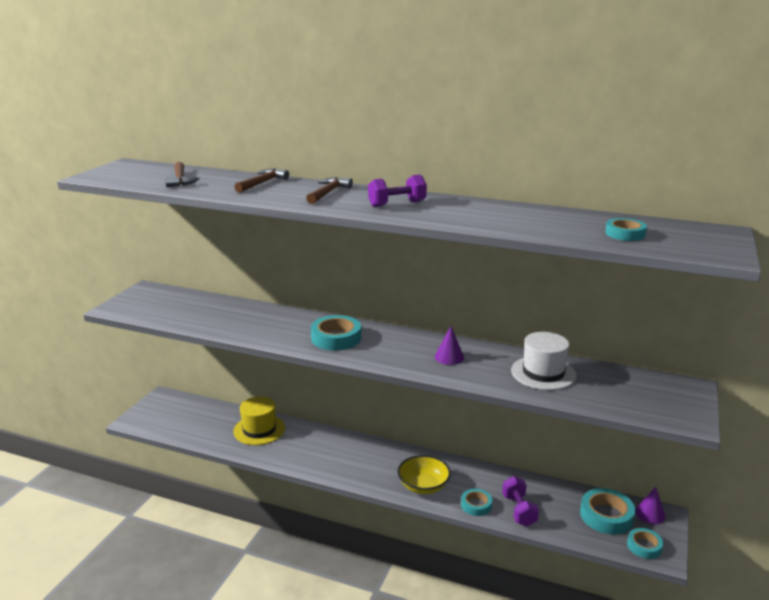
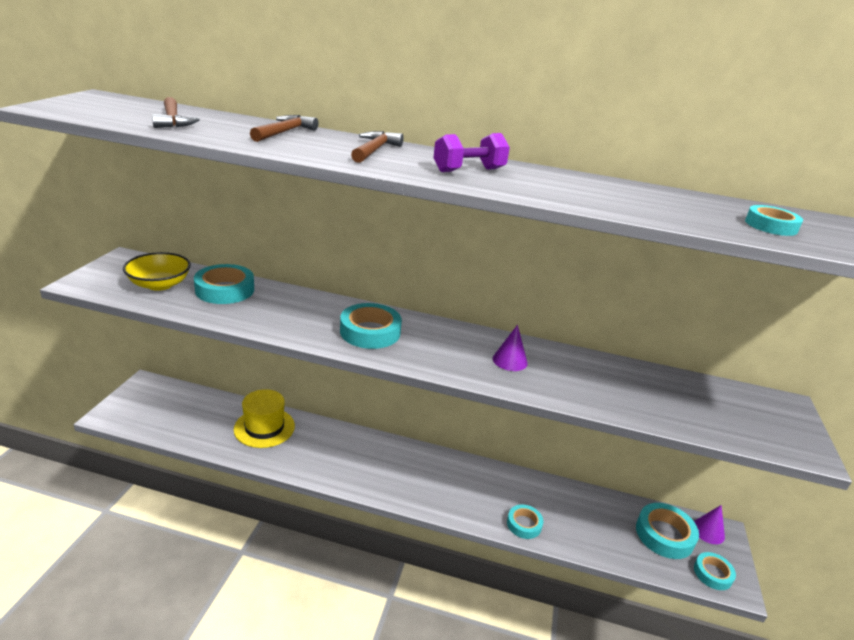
camera: 10 degrees left, 5 degrees up
(223, 310) = (225, 290): none -> turquoise tape
(423, 486) = (461, 500): yellow bowl -> yellow bowl (159, 284)
(519, 510) = (571, 530): purple dumbbell -> none
(543, 373) = (622, 384): white hat -> none

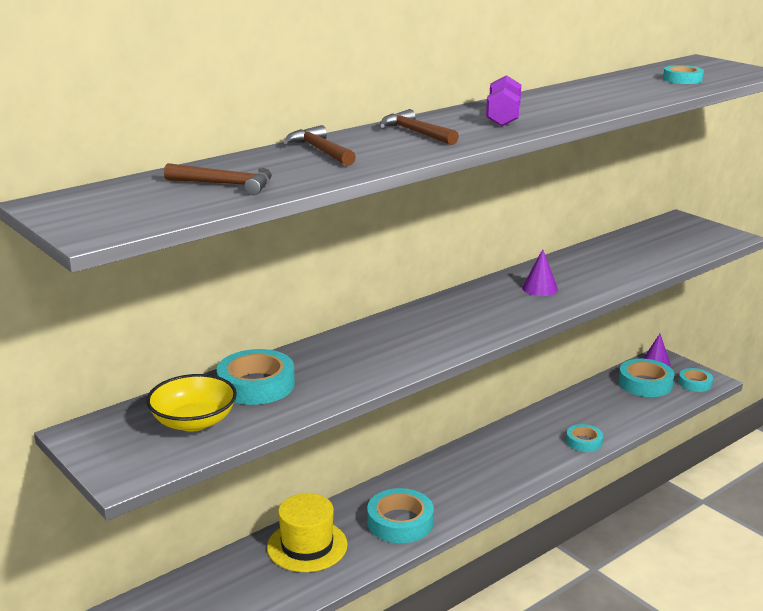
camera: 50 degrees left, 5 degrees down
(370, 332) = (432, 332): turquoise tape -> turquoise tape (400, 522)

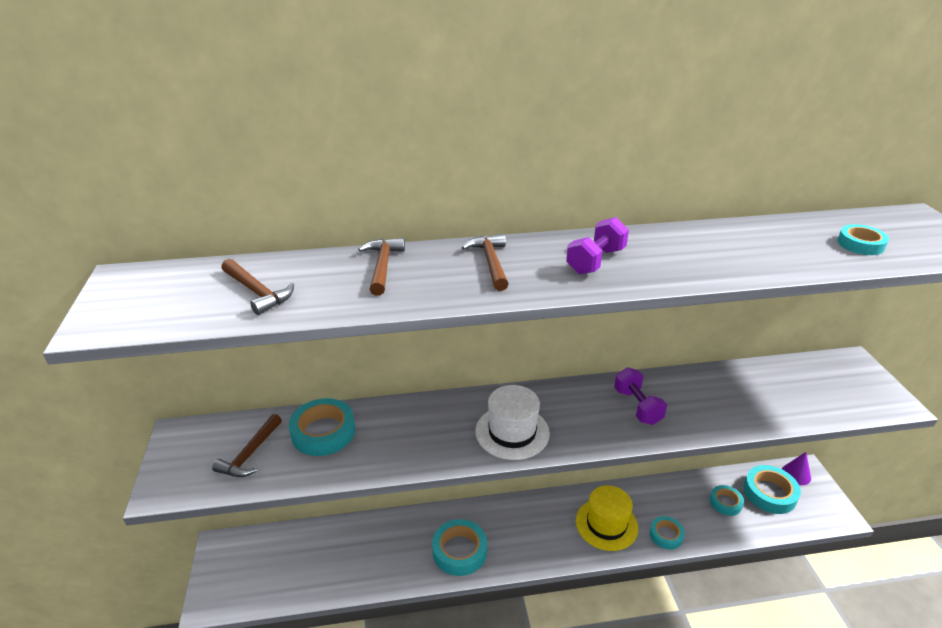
camera: 30 degrees right, 10 degrees up
(194, 422) = (250, 454): yellow bowl -> brown hammer
(307, 546) = (380, 542): yellow hat -> yellow hat (606, 524)
(448, 333) = (512, 432): none -> white hat
(540, 288) = (637, 406): purple cone -> purple dumbbell
(695, 383) = (820, 512): turquoise tape -> turquoise tape (725, 502)

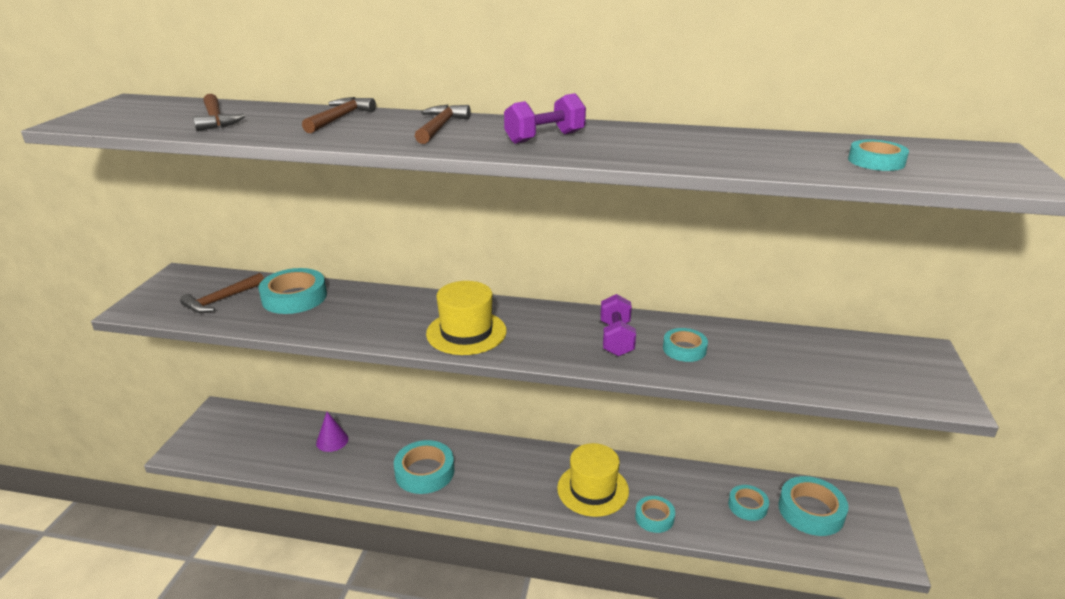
camera: 20 degrees right, 5 degrees down
(512, 432) = (466, 332): white hat -> yellow hat
(694, 403) = (684, 349): none -> turquoise tape
(796, 474) = (859, 501): purple cone -> purple cone (332, 441)

